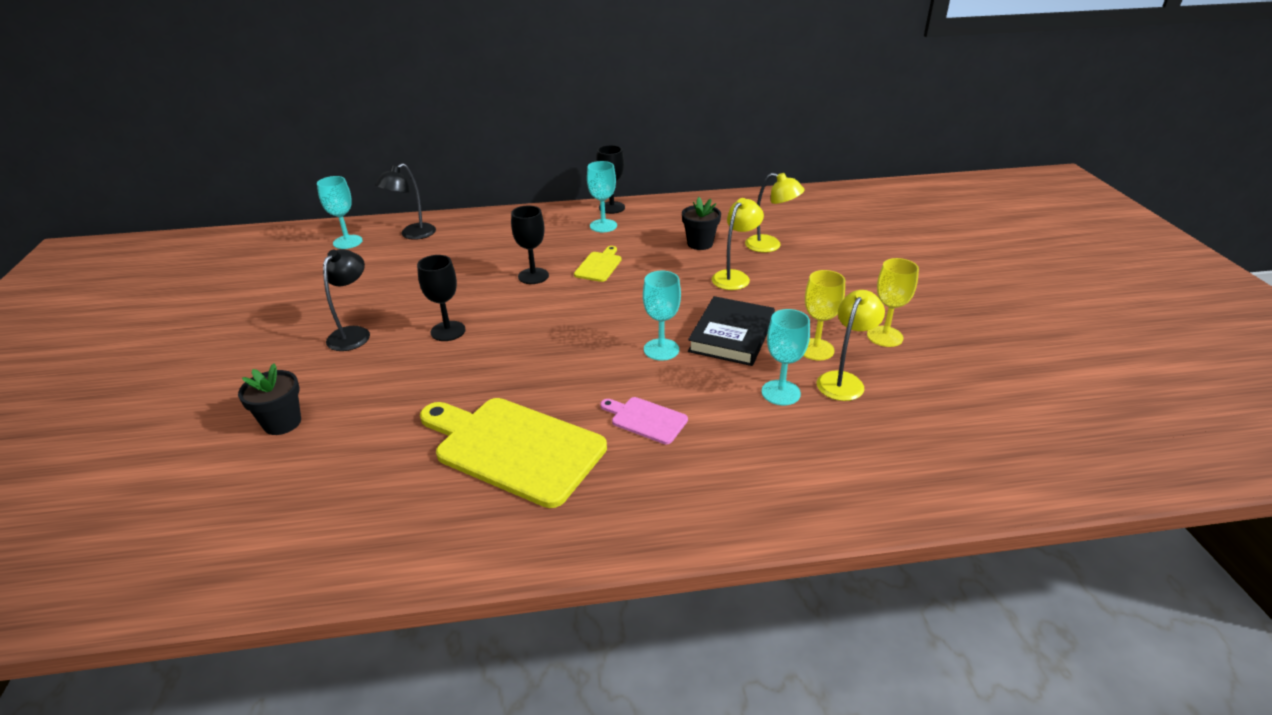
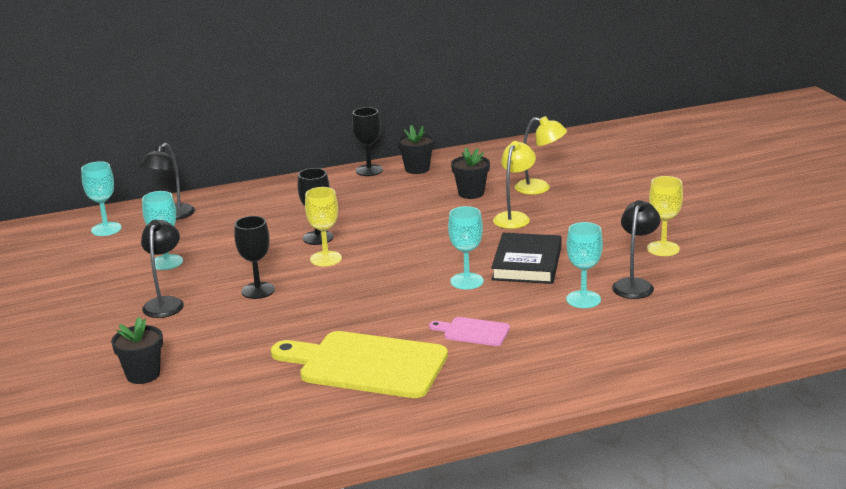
camera: 10 degrees left, 10 degrees down
(599, 265) = (379, 222): yellow cutting board -> none
(603, 226) = (368, 187): turquoise goblet -> turquoise goblet (167, 262)
(657, 211) = (417, 169): none -> black flower pot
(815, 349) = (605, 265): yellow goblet -> yellow goblet (326, 259)
(843, 380) = (635, 284): yellow lamp -> black lamp

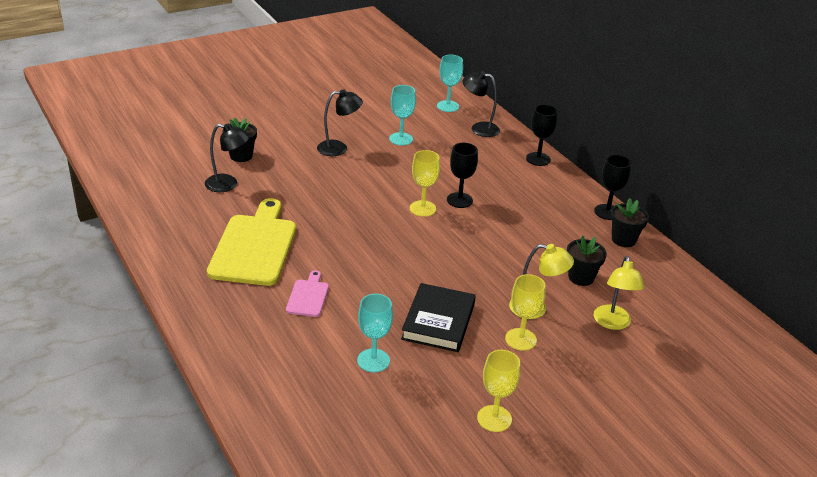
camera: 75 degrees right, 10 degrees up
(258, 290) = (363, 184): black goblet -> black goblet (538, 159)
(467, 281) = (397, 287): turquoise goblet -> none
(527, 263) = (438, 321): black book -> black book turned 75 degrees counterclockwise
(558, 228) = (520, 339): none -> yellow goblet
(635, 284) = (409, 396): black lamp -> black lamp (228, 184)

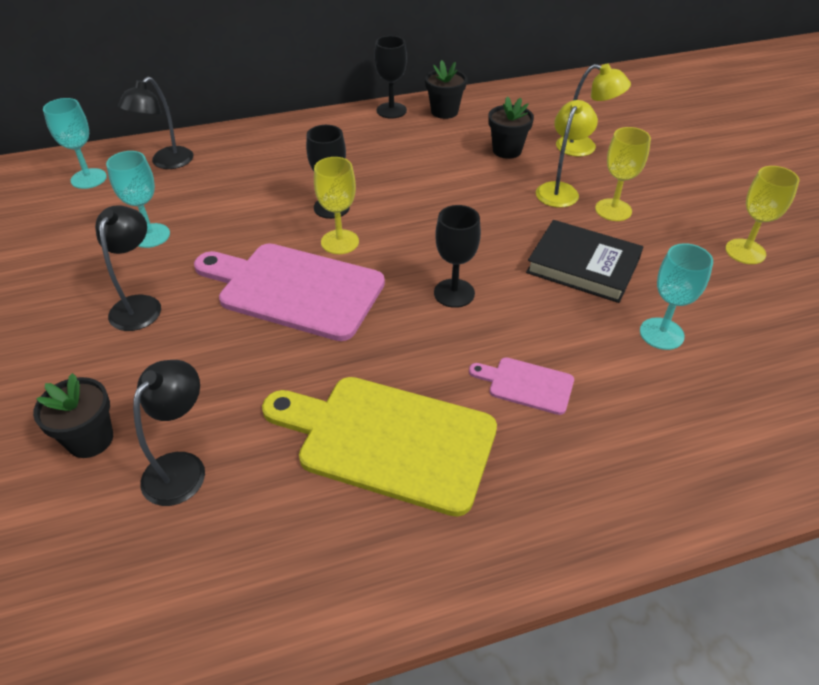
camera: 75 degrees left, 10 degrees up
(369, 198) = (294, 289): none -> pink cutting board
(538, 159) = (264, 132): black goblet -> black goblet (454, 293)

